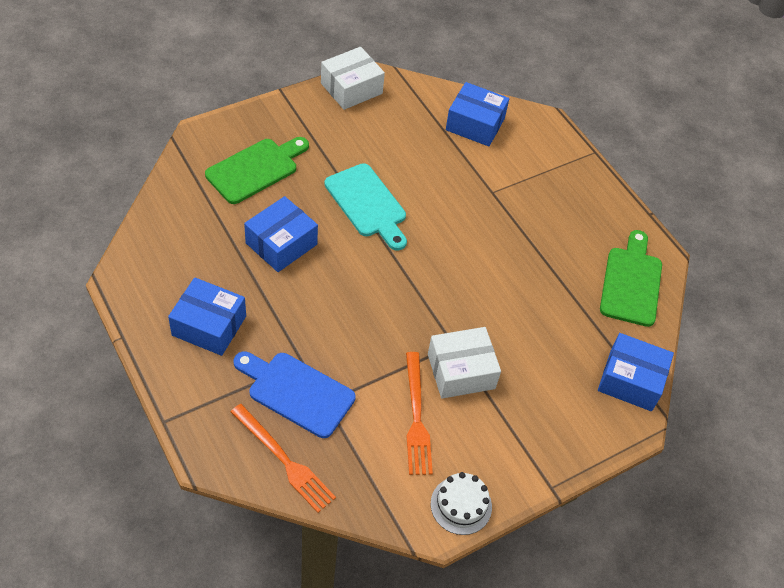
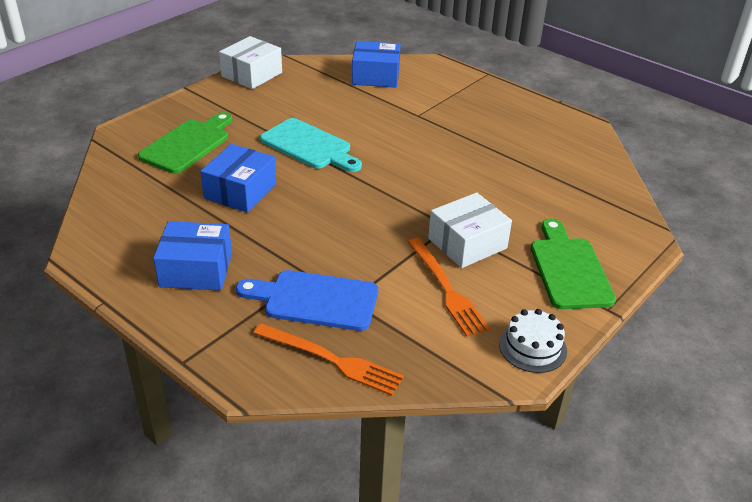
camera: 15 degrees left, 15 degrees down
(630, 380) = (622, 212): blue box -> none
(631, 282) = (575, 147): green cutting board -> green cutting board (569, 269)

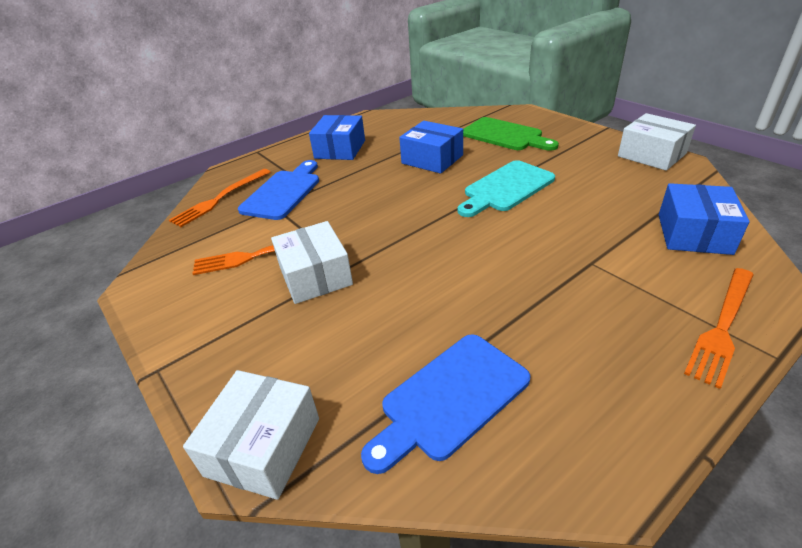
camera: 105 degrees right, 0 degrees up
(469, 83) = (722, 326): none -> orange fork
(532, 347) = (154, 299): white cake -> none
(563, 169) = (450, 398): none -> blue cutting board
(569, 269) = (236, 350): green cutting board -> none
(634, 235) = (263, 446): none -> white box

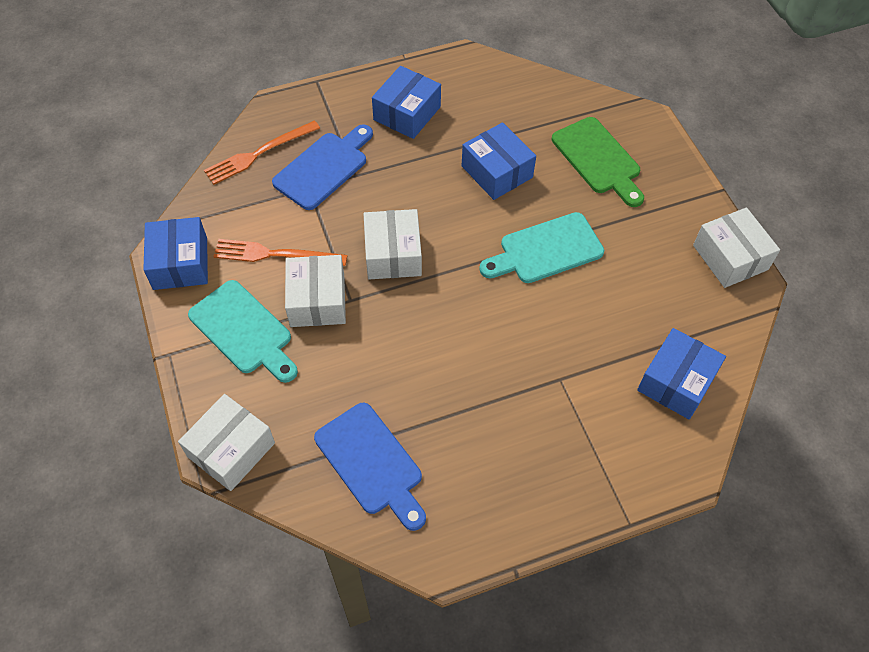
camera: 15 degrees right, 20 degrees up
(157, 289) = (180, 263): none -> blue box
(243, 322) = (244, 330): none -> turquoise cutting board
(374, 225) = (393, 254): none -> white box
(450, 398) = (372, 463): blue cutting board -> blue cutting board turned 105 degrees counterclockwise
(722, 326) = (613, 483): orange fork -> none

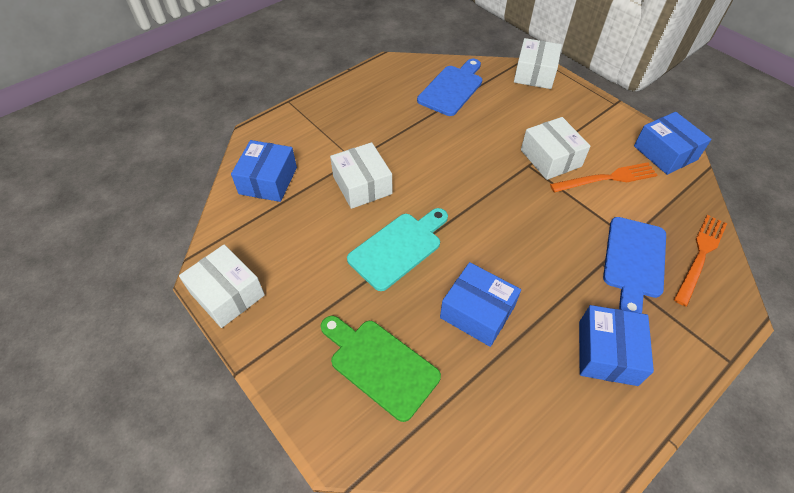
camera: 160 degrees right, 5 degrees down
(244, 330) = (582, 127): turquoise cutting board -> none
(372, 463) = (452, 88): blue cutting board -> blue cutting board turned 90 degrees clockwise
(393, 254) = (520, 205): white box -> white box (362, 185)

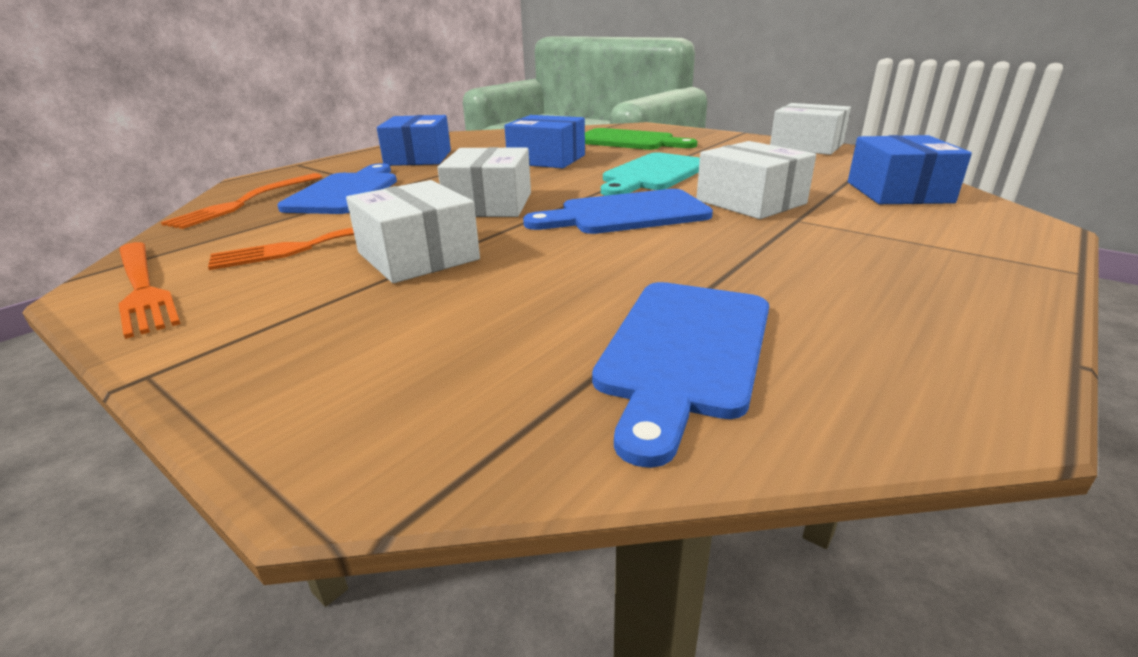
camera: 170 degrees right, 25 degrees down
(440, 183) = (626, 214): none -> blue cutting board
(534, 74) = (380, 445): white box -> white box (489, 204)
(665, 153) = (143, 288): blue box -> orange fork

